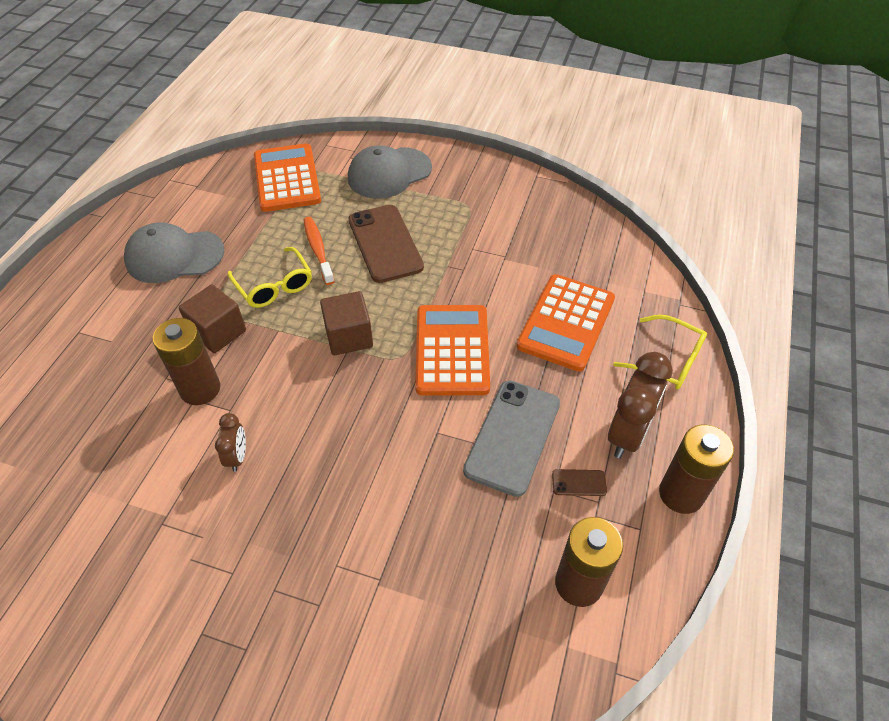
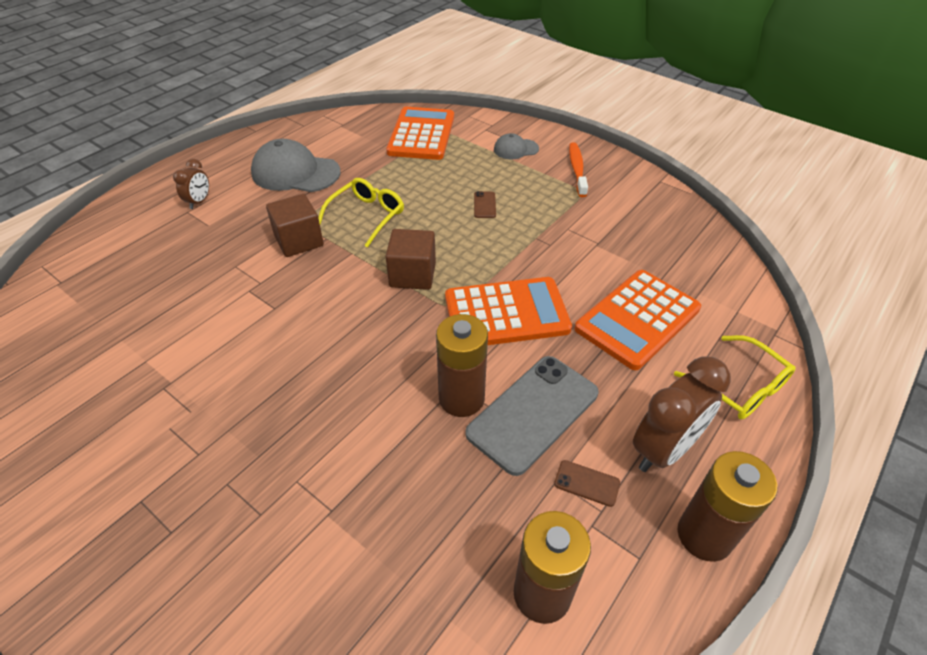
camera: 20 degrees right, 5 degrees down
(200, 389) = (258, 283): brown battery -> brown battery (461, 398)
(237, 457) = (259, 350): brown clock -> brown clock (199, 202)
(274, 286) = (367, 216): yellow glasses -> yellow glasses turned 135 degrees counterclockwise
(318, 249) = (420, 196): orange toothbrush -> orange toothbrush (577, 169)
(385, 243) = (484, 205): brown phone -> brown phone, size x0.41
(389, 173) = (515, 149): grey cap -> grey cap, size x0.54
(452, 350) = (506, 313): orange calculator -> orange calculator turned 60 degrees clockwise

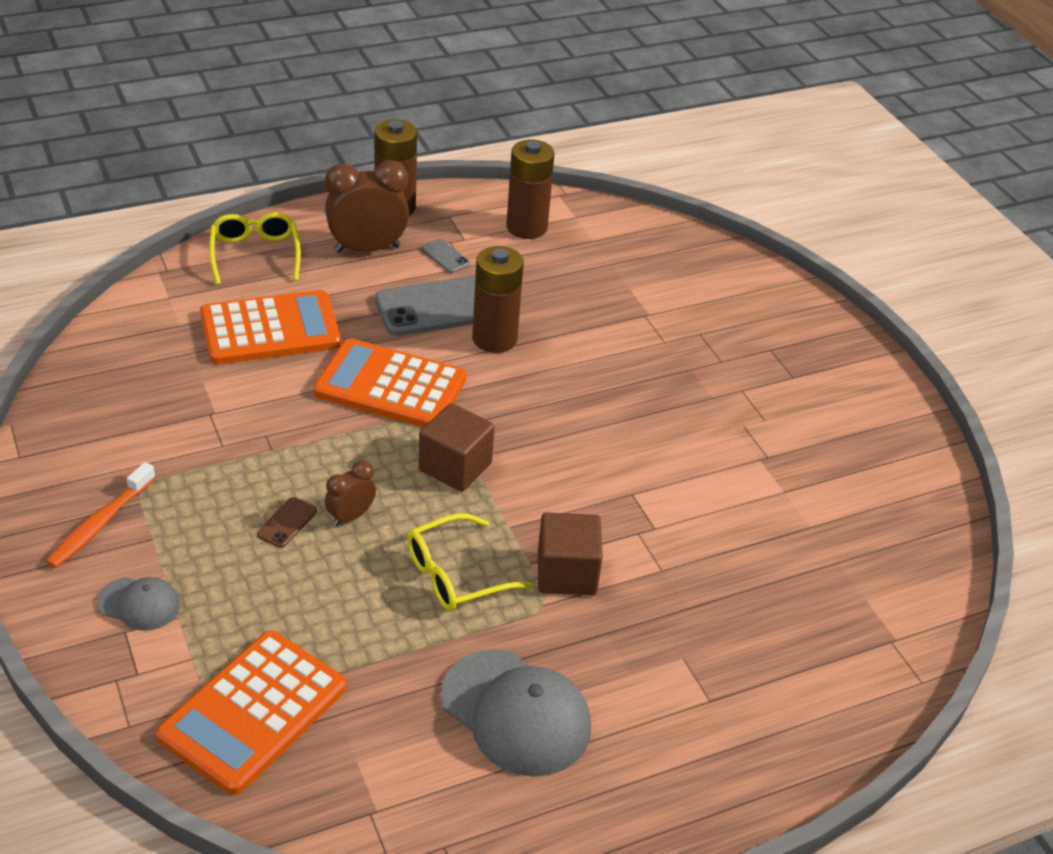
camera: 155 degrees left, 5 degrees down
(199, 202) = (688, 713): brown clock -> brown clock (350, 516)
(587, 483) = (445, 256): brown phone -> grey phone

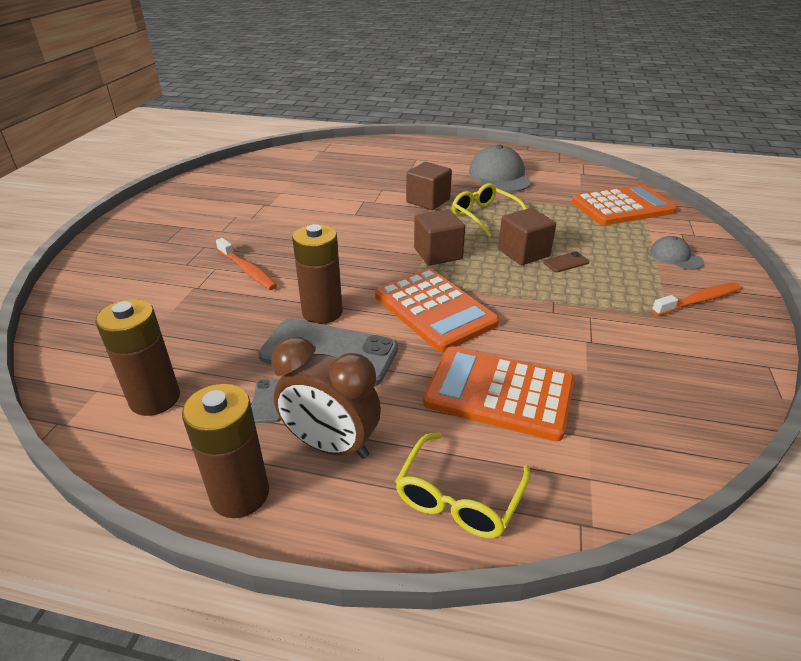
camera: 140 degrees left, 5 degrees down
(350, 516) = (523, 253): brown clock -> brown cube
(455, 575) = (484, 216): yellow glasses -> yellow glasses turned 135 degrees counterclockwise
(628, 352) = (248, 270): none -> orange toothbrush

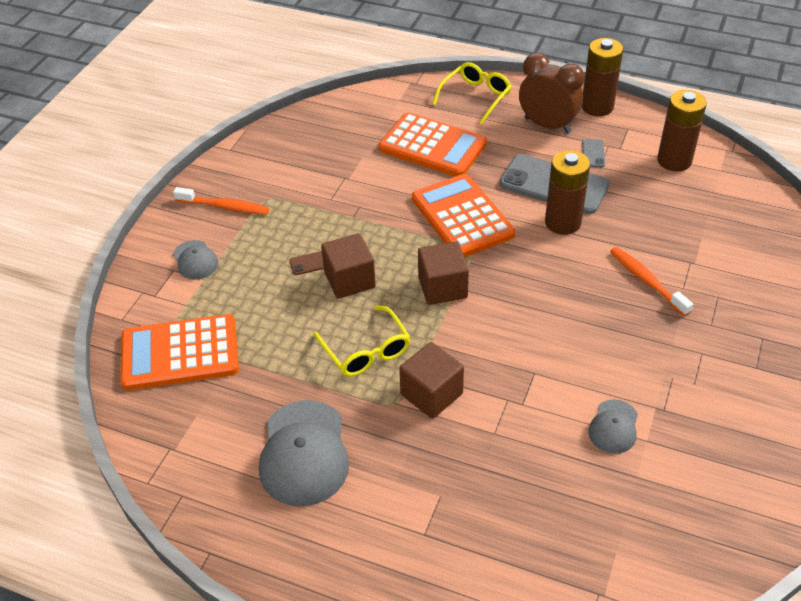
camera: 170 degrees left, 10 degrees up
(301, 196) = (613, 427): none -> grey cap
(698, 300) = (225, 207): orange toothbrush -> orange toothbrush turned 150 degrees counterclockwise

